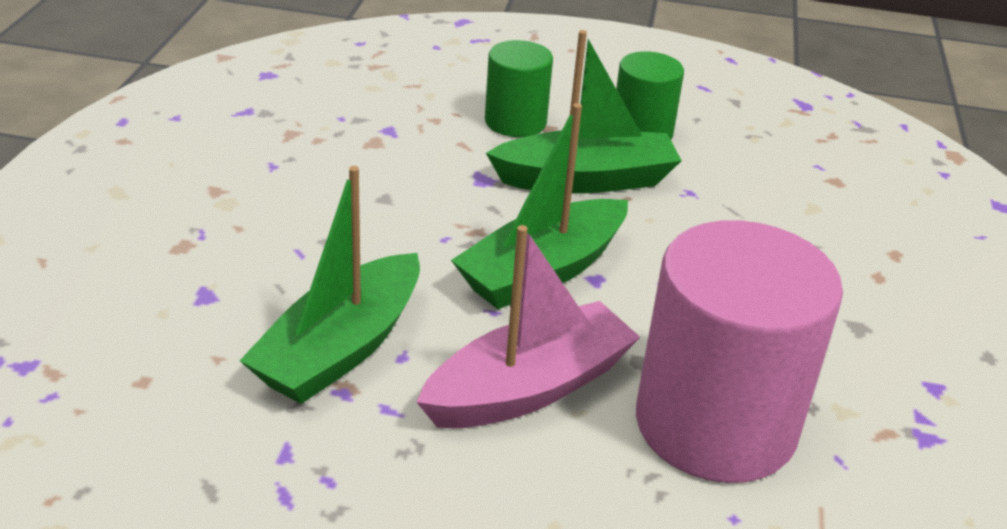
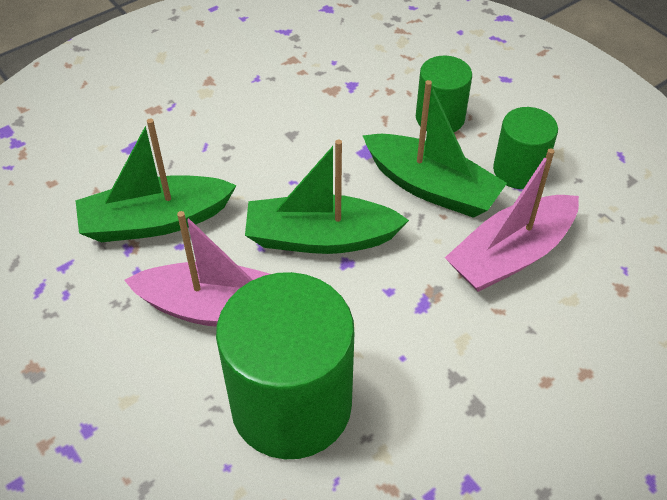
camera: 45 degrees right, 15 degrees up
(715, 424) = (291, 405): pink cylinder -> green cylinder
(724, 199) = (510, 255): none -> pink boat

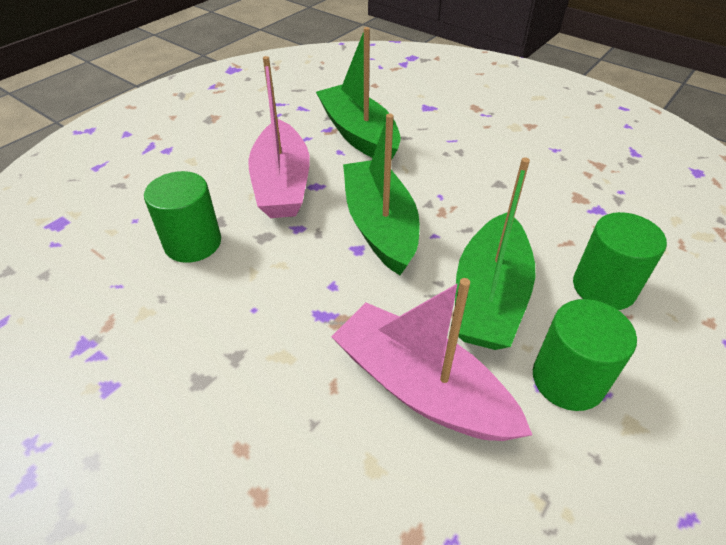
camera: 75 degrees right, 5 degrees down
(291, 405) = (193, 243): green cylinder -> green cylinder, size x0.53

